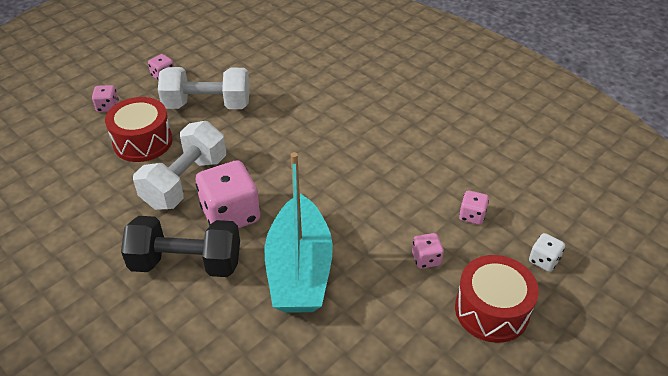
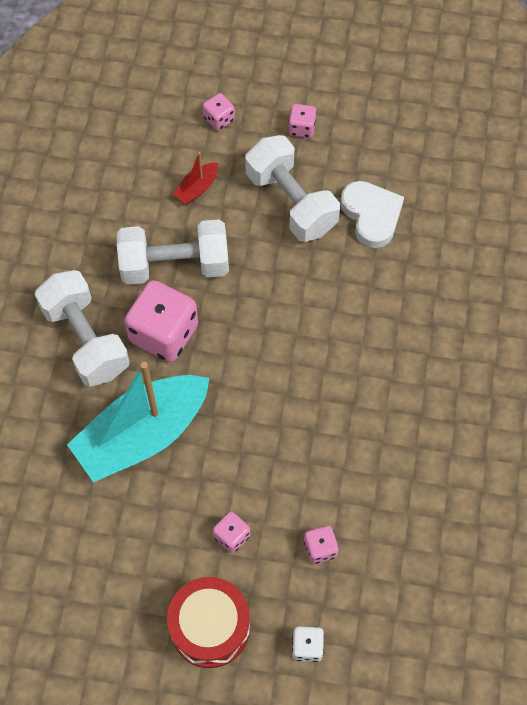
camera: 55 degrees right, 20 degrees up
(143, 142) = (197, 188): red drum -> red boat
(186, 263) = (85, 340): black dumbbell -> white dumbbell
(258, 78) = (371, 215): none -> white heart

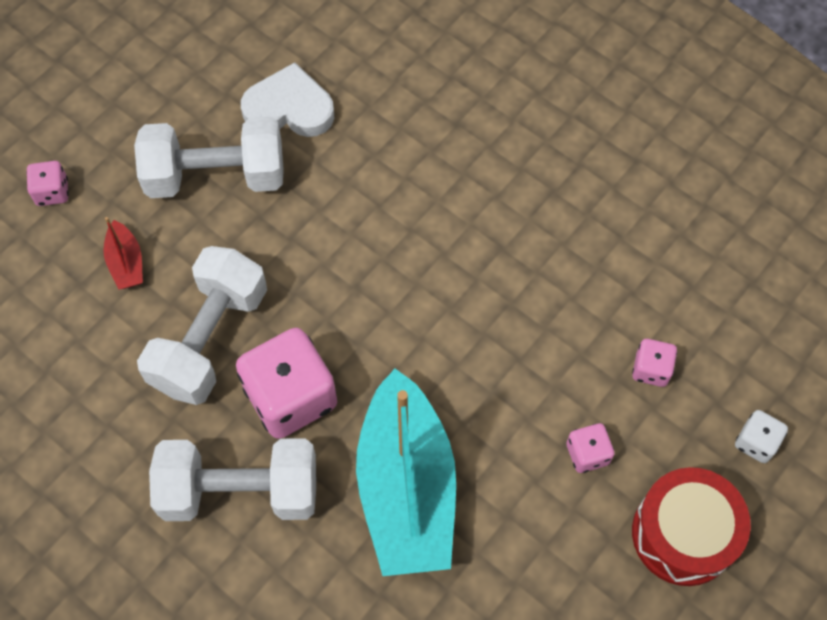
camera: 60 degrees left, 0 degrees up
(301, 128) = (130, 116): pink dice -> none

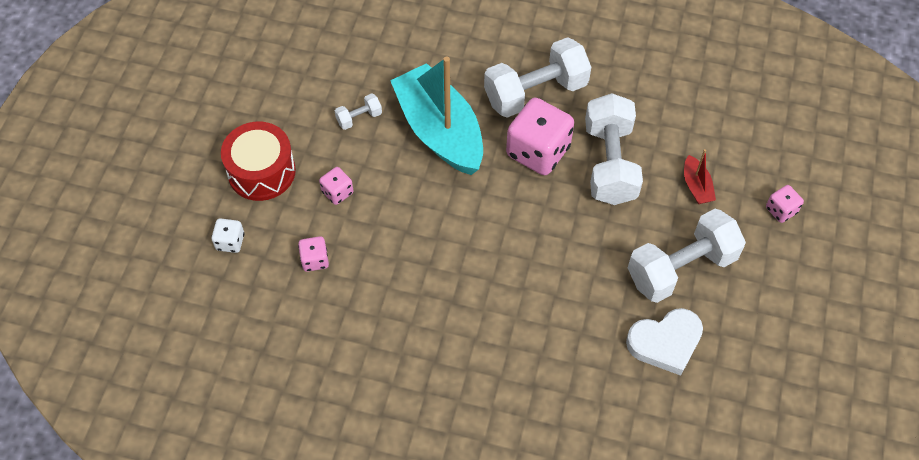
camera: 155 degrees right, 5 degrees down
(126, 263) = (696, 186): red boat -> red boat turned 150 degrees counterclockwise
(511, 563) = (359, 118): none -> white dumbbell

